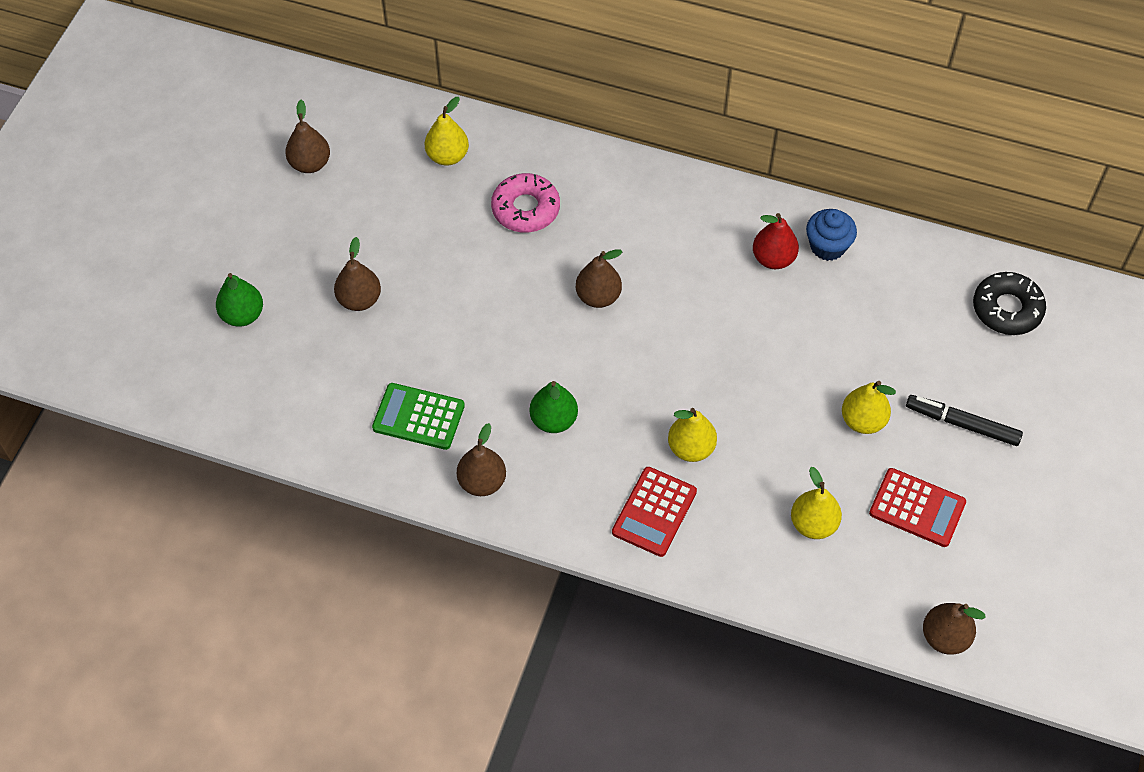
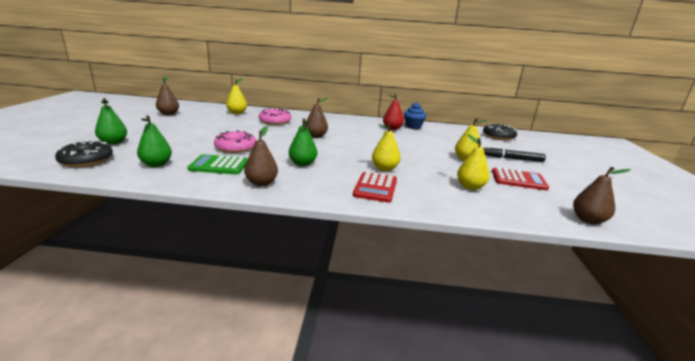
camera: 15 degrees left, 35 degrees down
(221, 384) = (86, 160): none -> black donut
(324, 407) = (156, 164): none -> green pear
(359, 300) = (187, 138): brown pear -> none
(444, 345) = (235, 147): none -> pink donut

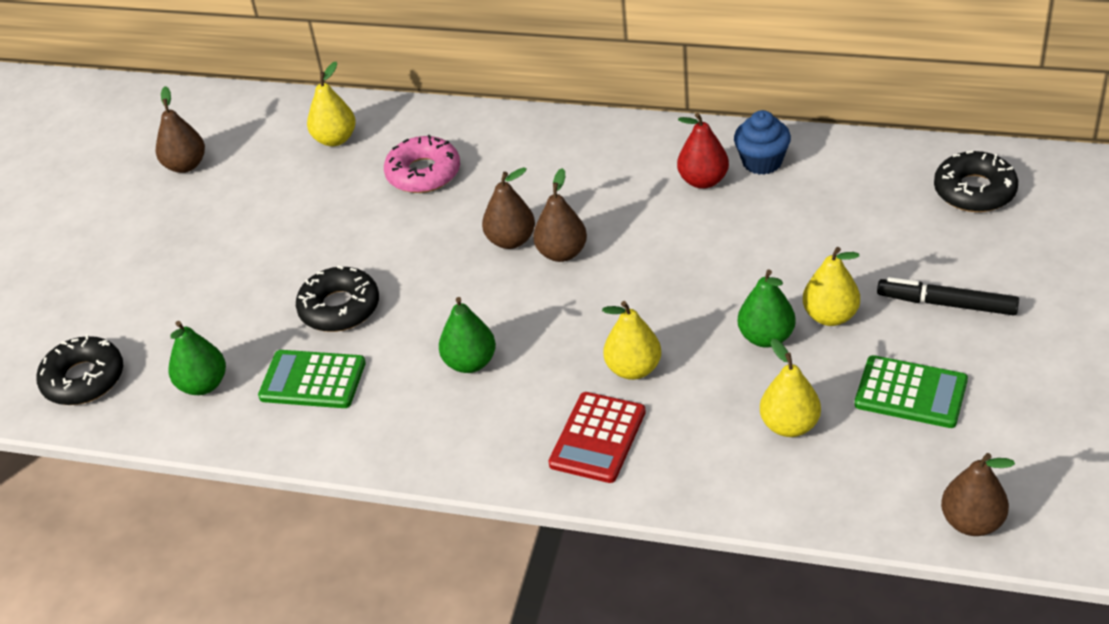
camera: 15 degrees right, 20 degrees up
(113, 143) = (109, 310): green pear -> green pear (766, 337)
(235, 147) = (339, 308): pink donut -> black donut
(261, 183) = (390, 435): brown pear -> brown pear (562, 253)
(518, 180) = (910, 393): red calculator -> green calculator

